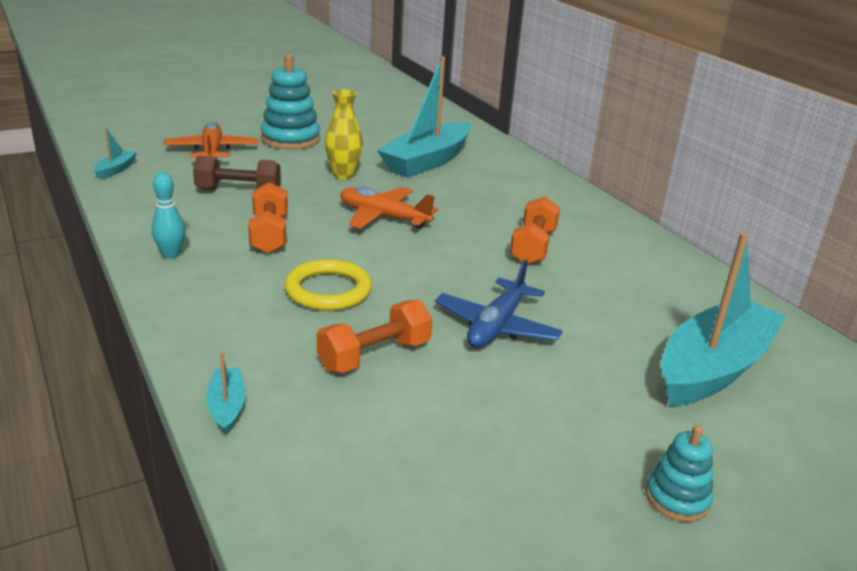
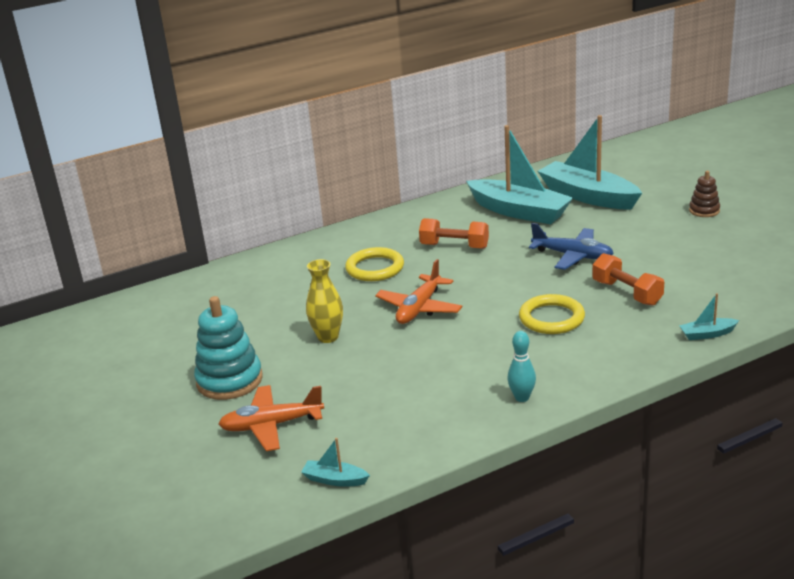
camera: 85 degrees left, 0 degrees up
(238, 191) = (379, 388): brown dumbbell -> none
(269, 234) = (468, 357): orange dumbbell -> none
(427, 161) = (288, 297): turquoise boat -> turquoise boat (519, 212)
(481, 201) = (375, 268): none -> yellow ring
(677, 498) = (704, 210): turquoise stacking toy -> brown stacking toy

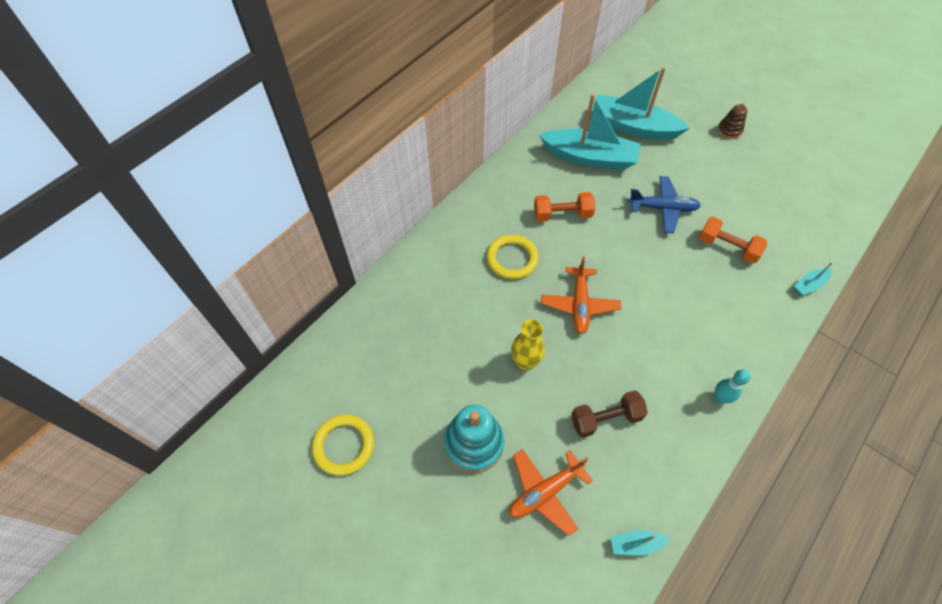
camera: 25 degrees left, 30 degrees up
(379, 389) = (606, 418): none -> brown dumbbell
(551, 318) = (689, 292): yellow ring -> yellow ring (344, 445)

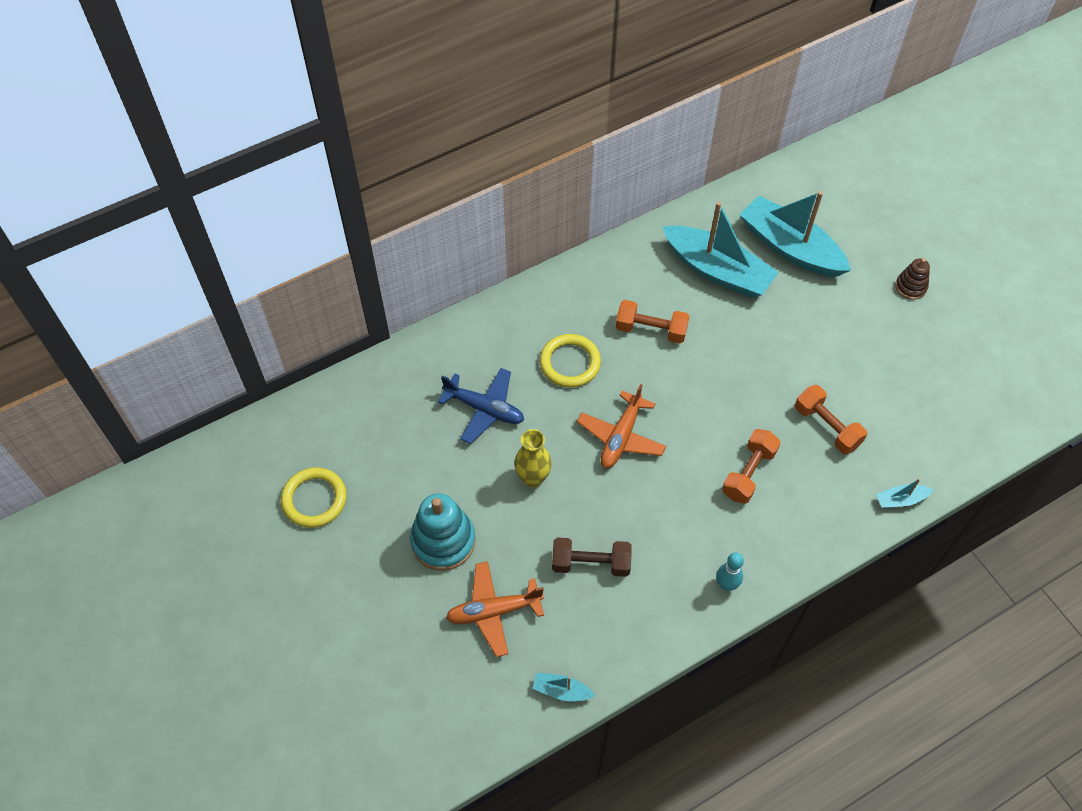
camera: 20 degrees right, 0 degrees up
(662, 208) = (774, 358): blue plane -> blue plane (484, 409)
(690, 301) = (748, 473): none -> orange dumbbell

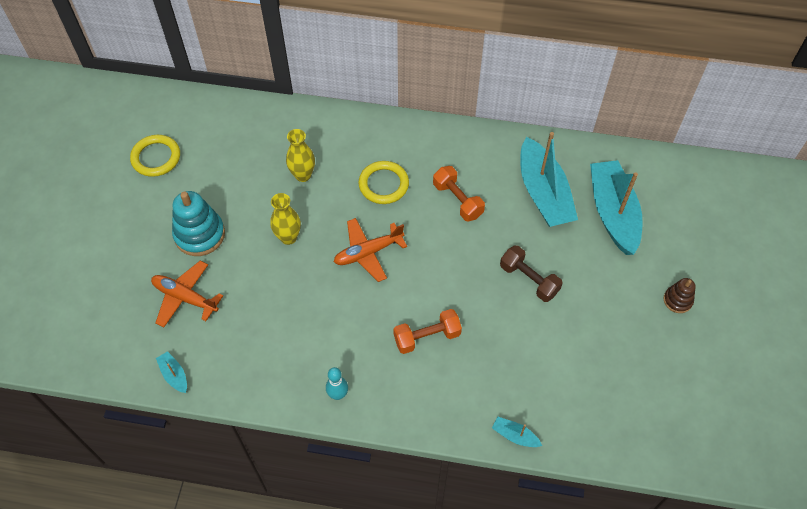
camera: 40 degrees right, 0 degrees up
(484, 409) = (303, 175): blue plane -> yellow vase
(591, 563) = (269, 314): brown dumbbell -> brown dumbbell (529, 279)
(827, 427) = (513, 348): orange dumbbell -> none

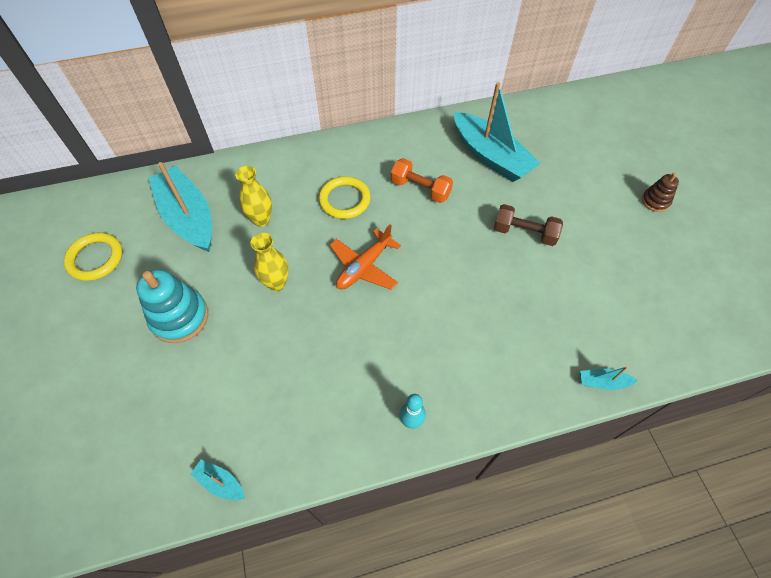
camera: 25 degrees left, 0 degrees up
(185, 297) = (194, 390): orange plane -> none
(427, 337) = (465, 323): orange dumbbell -> none
(613, 213) = (557, 151): turquoise boat -> turquoise boat (188, 217)

